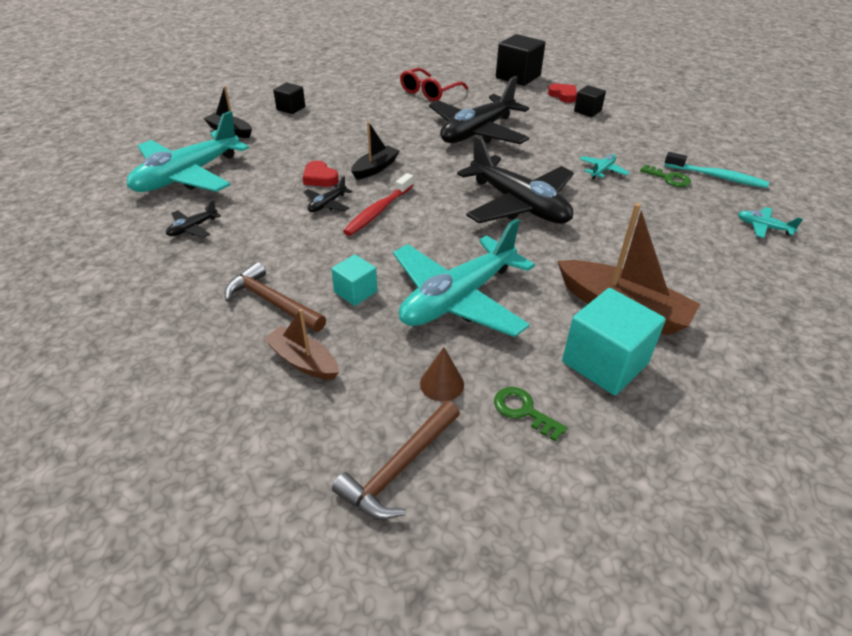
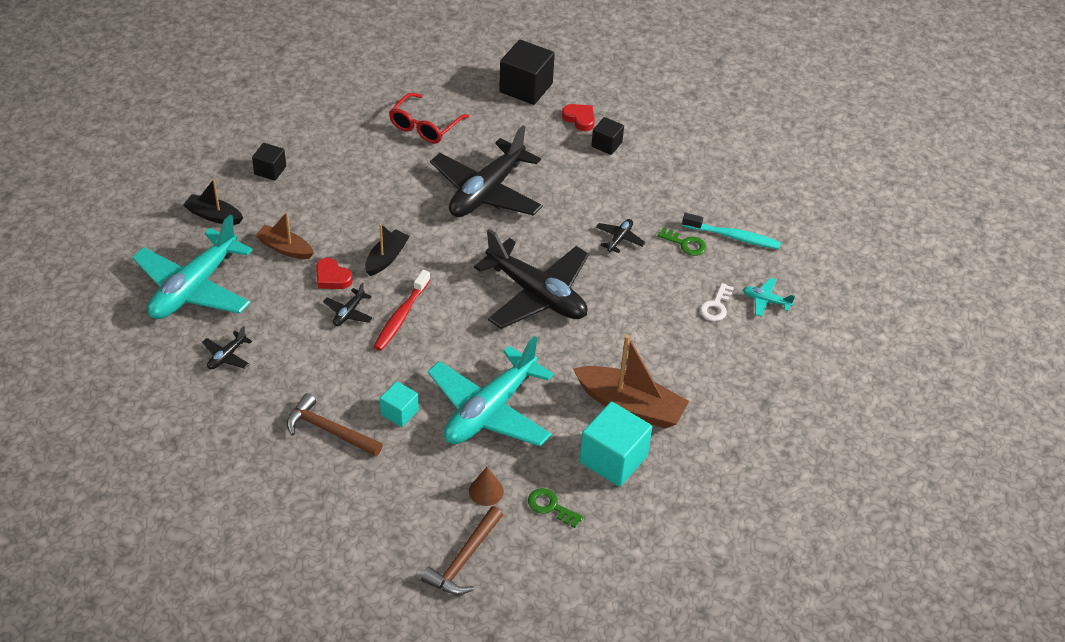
camera: 10 degrees left, 5 degrees up
(303, 361) = (371, 483): brown boat -> brown boat (285, 248)
(602, 171) = (619, 239): turquoise plane -> black plane
(709, 227) = (716, 306): none -> white key

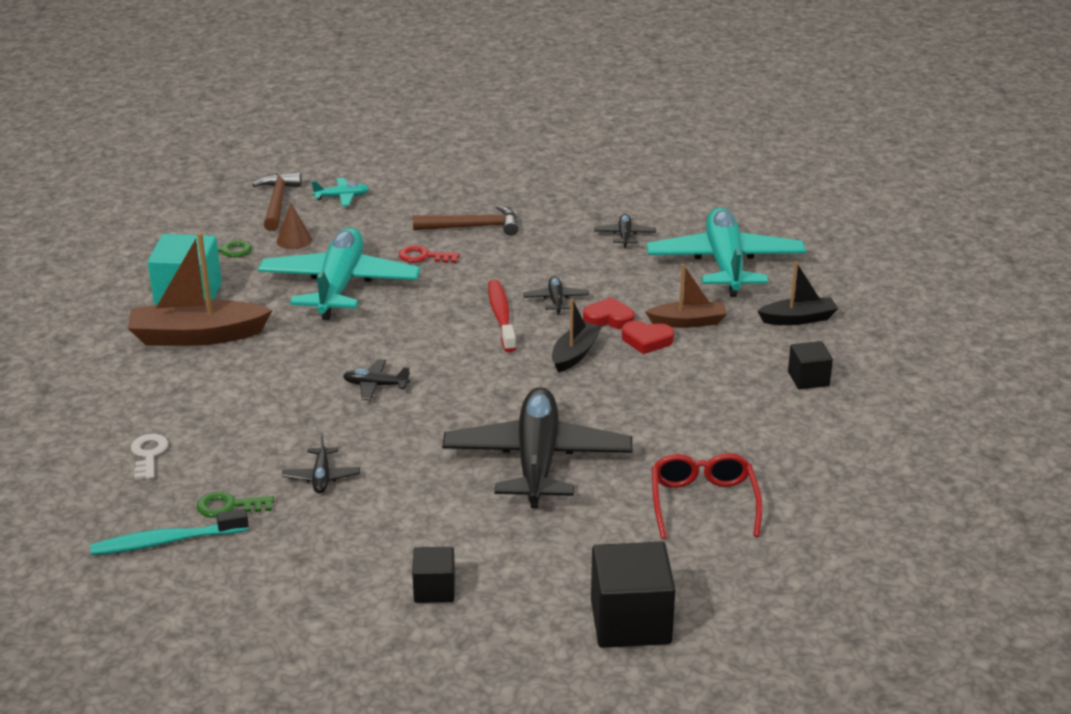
camera: 150 degrees right, 15 degrees down
(386, 258) = (575, 354): black boat -> black boat turned 150 degrees counterclockwise
(399, 412) = (423, 256): turquoise cube -> red key
(536, 294) = (375, 385): black plane -> black plane, size x0.40
(579, 119) = (506, 610): red heart -> red heart (646, 340)
(766, 301) = (84, 484): turquoise plane -> turquoise plane (342, 197)

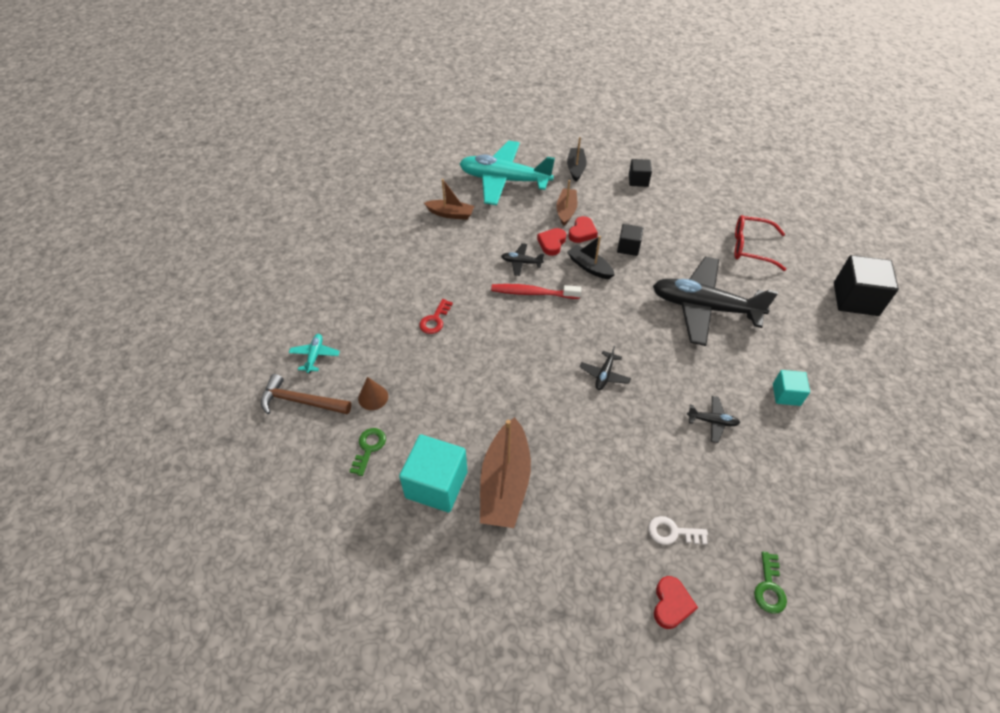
camera: 75 degrees left, 20 degrees up
(58, 459) = (671, 604): none -> red heart
(165, 541) = (784, 528): turquoise toothbrush -> none
(229, 506) = (743, 482): green key -> green key (769, 587)
(339, 285) = (458, 377): turquoise plane -> none
(389, 543) = (786, 394): none -> turquoise cube
(434, 589) = (832, 379): black cube -> black cube (628, 247)
(473, 227) = (403, 285): brown hammer -> none
(624, 236) = (450, 214): black plane -> brown boat

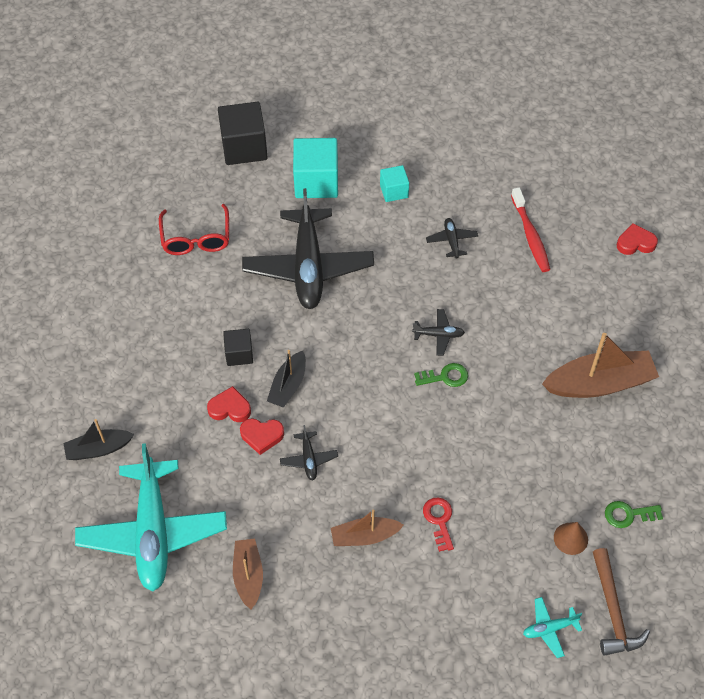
camera: 110 degrees left, 5 degrees up
(435, 320) = (439, 520): red key -> red key turned 105 degrees counterclockwise
(436, 484) = (631, 438): turquoise cube -> turquoise cube (316, 182)
(532, 293) = (354, 432): red toothbrush -> red toothbrush (530, 236)
(566, 211) = (194, 437): brown boat -> brown boat (364, 536)
(638, 180) = (104, 370): black cube -> none
(672, 532) = (576, 252): white key -> none
(769, 587) = (587, 186): green key -> green key (445, 377)

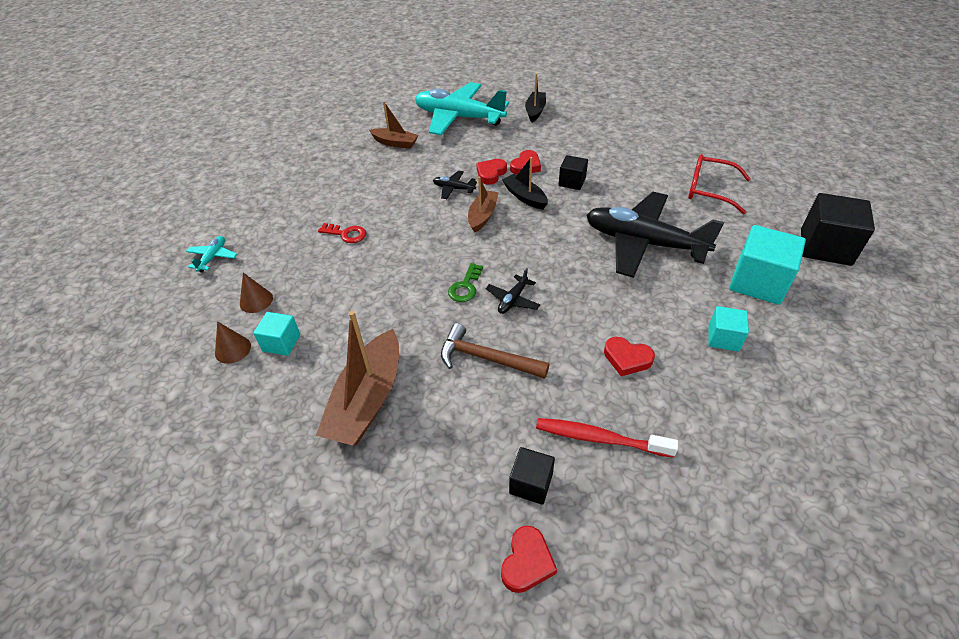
camera: 120 degrees right, 10 degrees down
(364, 536) = (371, 195): brown boat -> brown boat (482, 216)
(451, 241) = (627, 358): black plane -> red heart
(588, 259) = (531, 484): none -> black cube
(596, 481) = (281, 343): none -> turquoise cube
(612, 611) = (181, 298): brown hammer -> brown hammer (486, 358)
(628, 514) = (233, 349): green key -> brown cone

